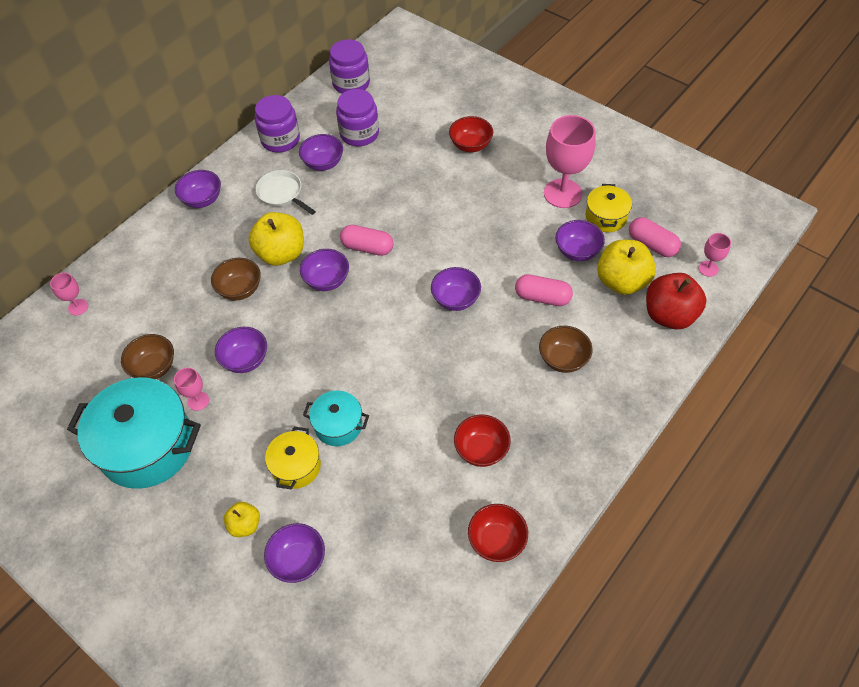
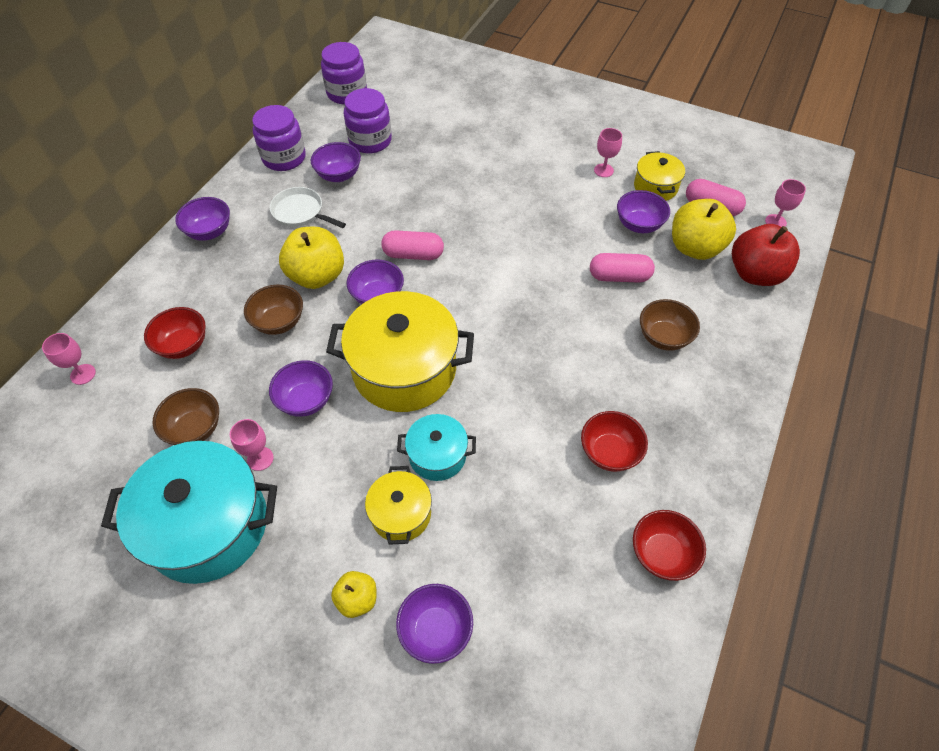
camera: 15 degrees left, 0 degrees up
(331, 348) = (404, 369): none -> yellow pot
(455, 299) = (527, 294): purple bowl -> none
(470, 145) = (492, 137): red bowl -> red bowl (183, 345)
(562, 193) = (603, 170): pink goblet -> pink goblet, size x0.48

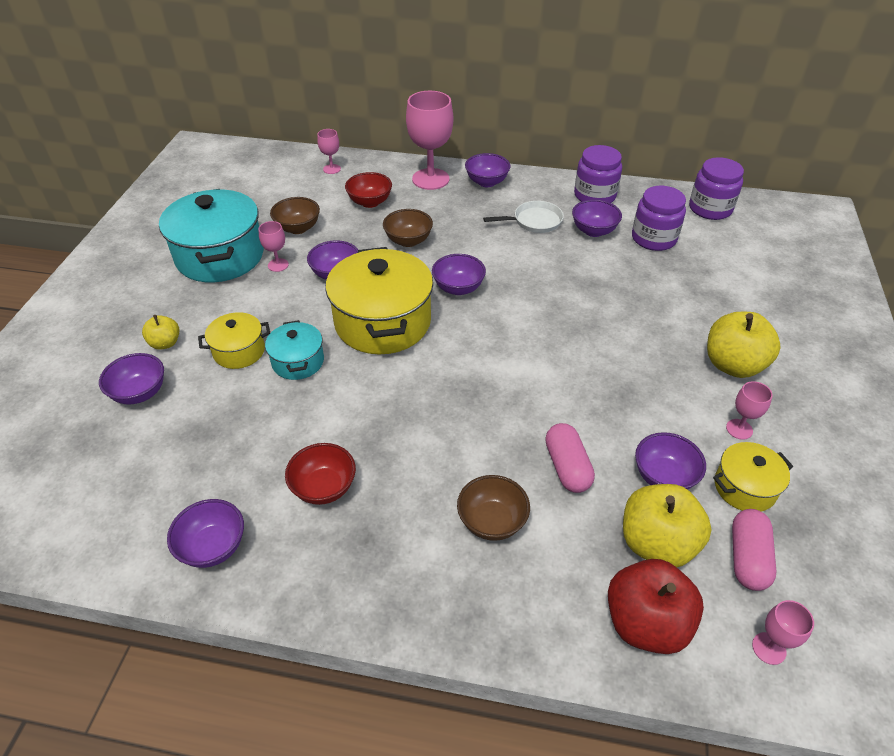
camera: 75 degrees right, 10 degrees down
(172, 279) = (430, 179): none -> pink goblet
(301, 212) = (534, 221): white pan -> white pan turned 60 degrees clockwise
(317, 276) = (466, 248): yellow apple -> yellow apple (733, 365)
(413, 254) = (519, 299): pink capsule -> none
(662, 554) = (213, 547): red bowl -> purple bowl

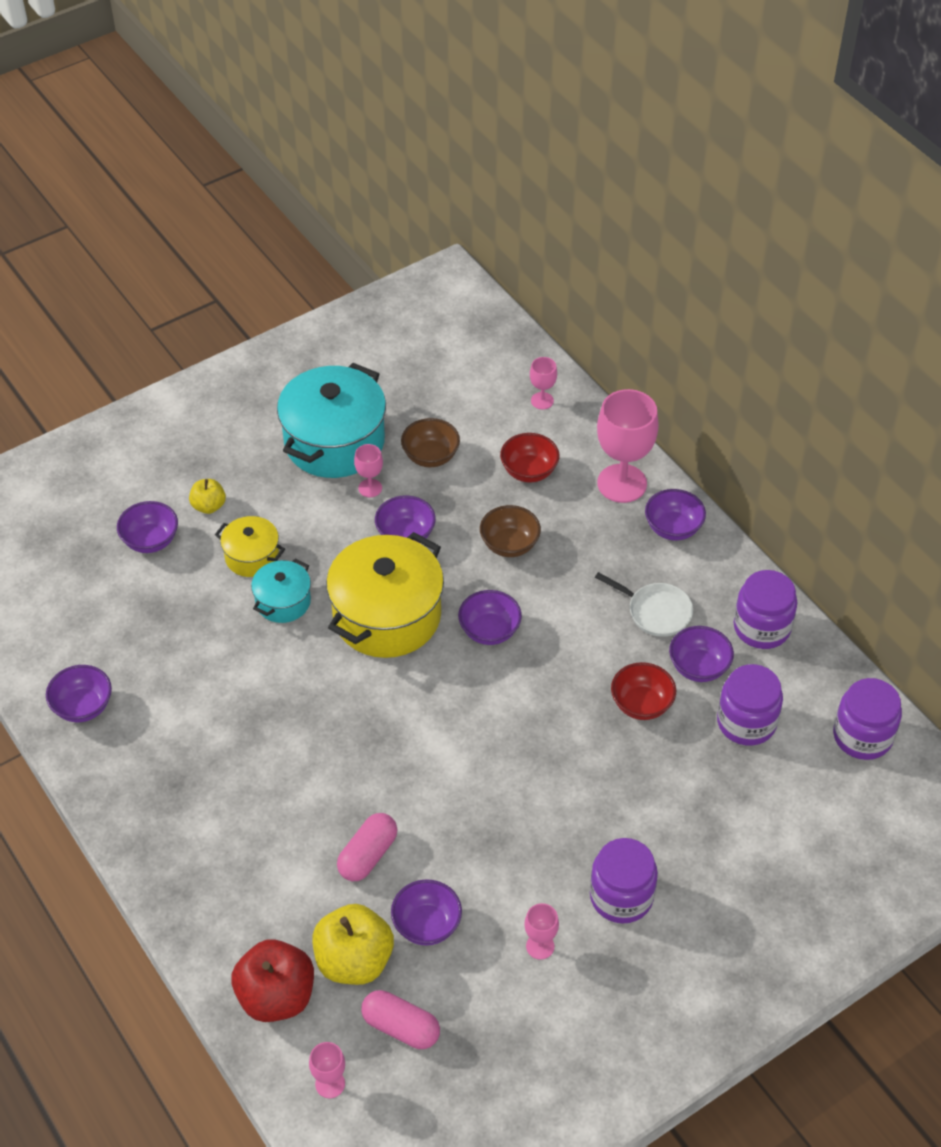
camera: 45 degrees right, 5 degrees up
(324, 488) = (190, 724): red bowl -> red bowl (641, 704)
(492, 521) = (266, 845): brown bowl -> none
(733, 365) = (621, 896): yellow apple -> purple jar
(744, 487) = (474, 986): yellow pot -> none
(747, 558) = (401, 1027): pink capsule -> pink capsule turned 60 degrees clockwise

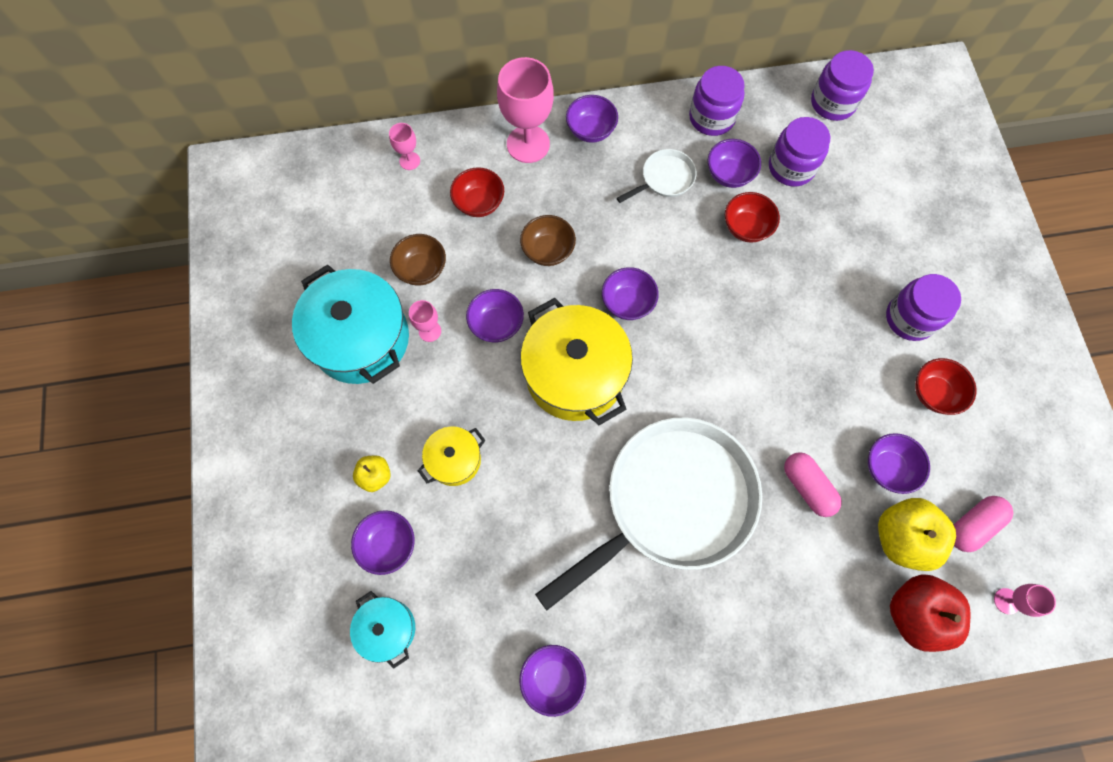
camera: 65 degrees left, 20 degrees up
(283, 601) = (518, 453): turquoise pot -> turquoise pot (387, 628)
(293, 742) = (671, 502): none -> white pan
(540, 946) = (934, 393): pink goblet -> red bowl

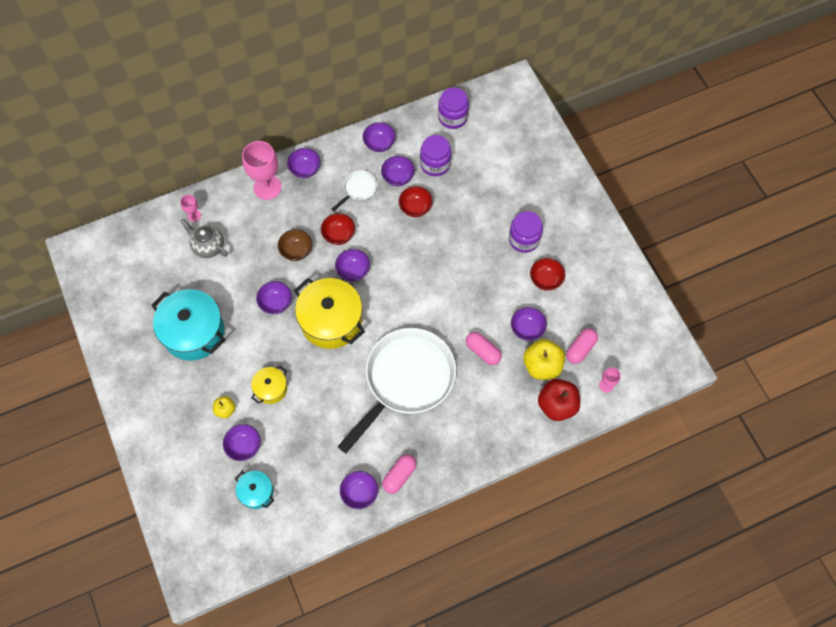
camera: 15 degrees left, 5 degrees down
(418, 212) = (208, 247): none -> grey teapot
(421, 269) = (220, 281): brown bowl -> none
(430, 331) = (235, 317): pink goblet -> none
(479, 203) = (246, 232): red bowl -> red bowl (339, 235)
(625, 666) = (399, 476): none -> pink capsule
(711, 117) = (379, 144): purple jar -> purple bowl

